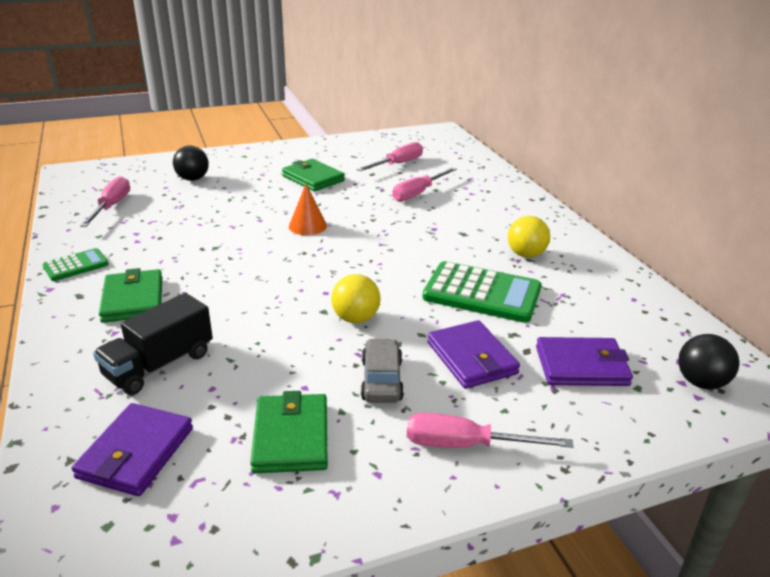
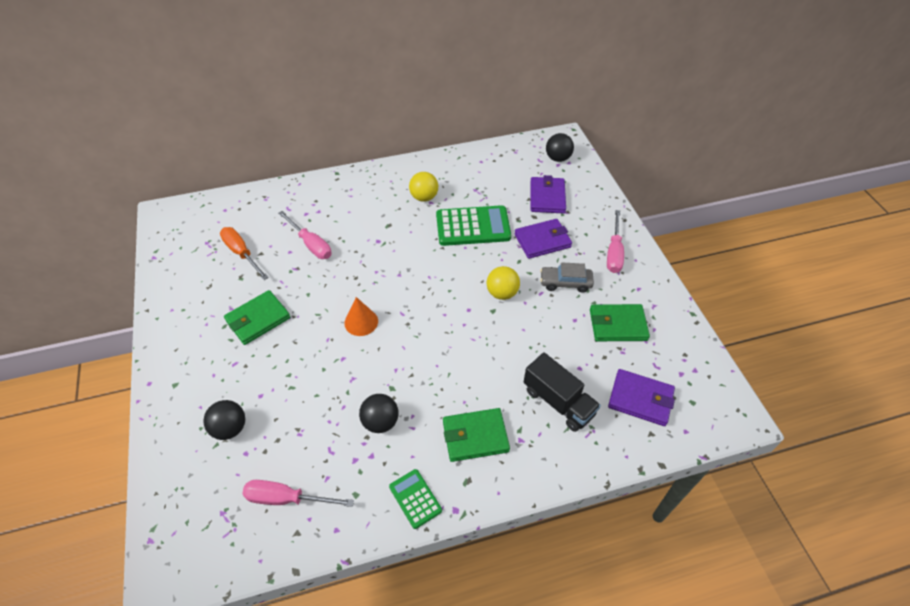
camera: 85 degrees left, 20 degrees up
(174, 243) = (380, 422): none -> black ball
(397, 164) = (242, 253): pink screwdriver -> orange screwdriver
(482, 293) = (473, 226): green calculator -> green calculator turned 60 degrees clockwise

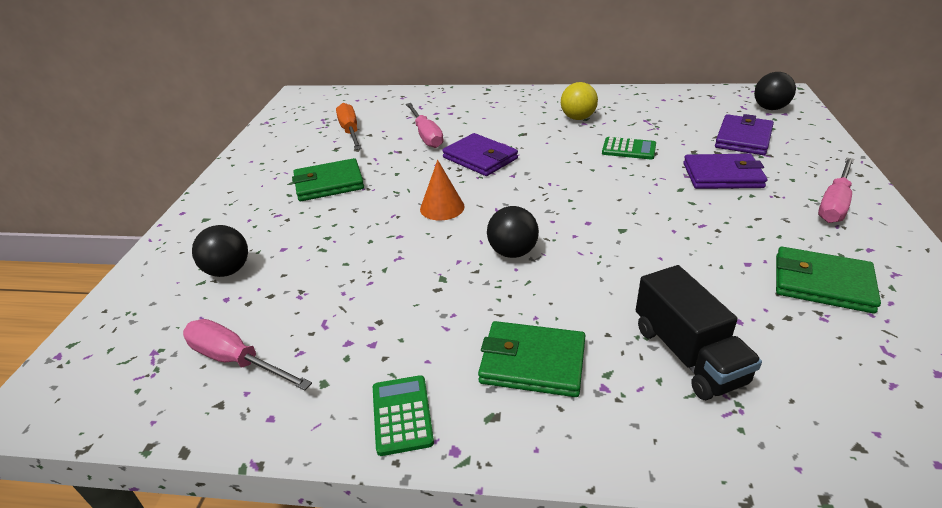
camera: 25 degrees right, 15 degrees down
(380, 422) = (407, 310): black ball -> black ball (512, 252)
(473, 226) = (628, 149): green calculator -> green calculator, size x0.53
(502, 293) = (643, 215): yellow ball -> none
(565, 283) = (744, 221): grey car -> none
(640, 399) = (846, 389): purple wallet -> purple wallet (480, 158)

